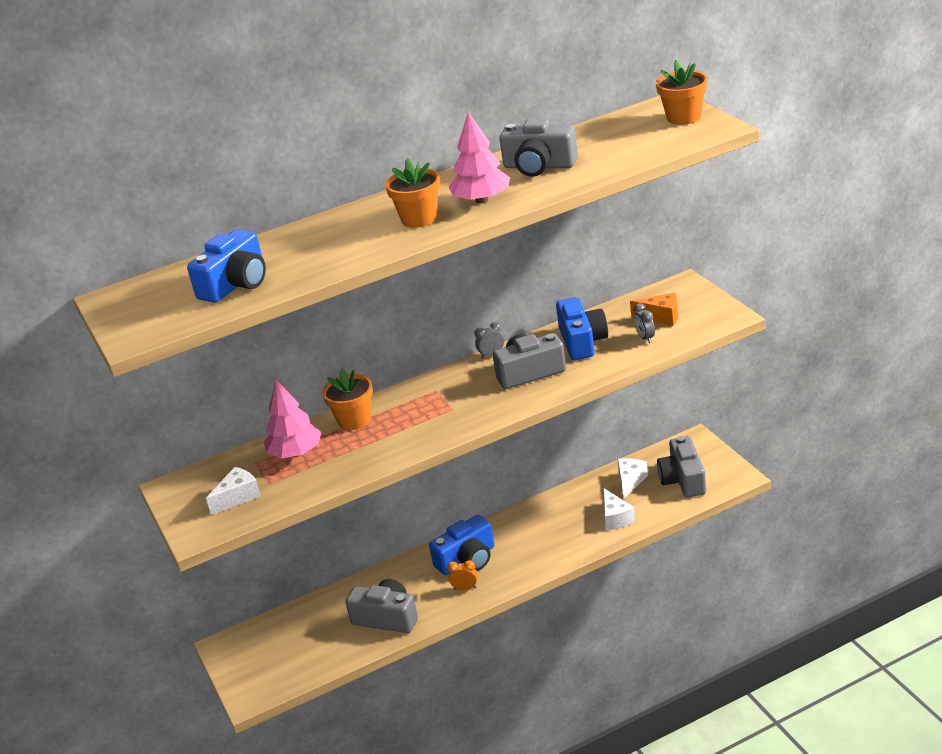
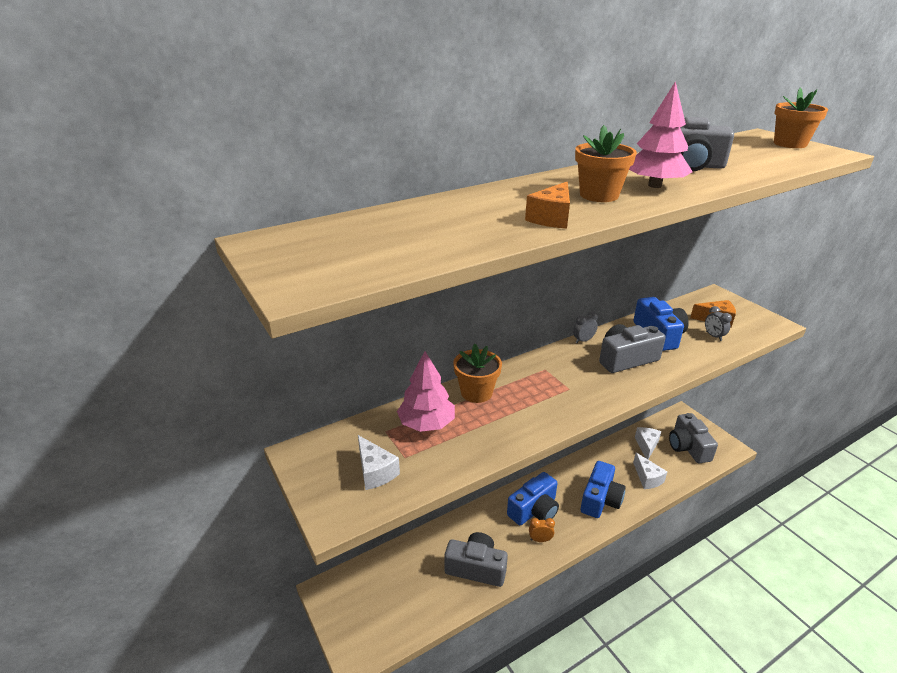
camera: 10 degrees left, 0 degrees up
(236, 284) = (419, 238): blue camera -> blue camera (600, 499)
(238, 497) = (375, 472): white cheese -> white cheese turned 105 degrees clockwise
(358, 251) = (551, 218): none -> orange cheese

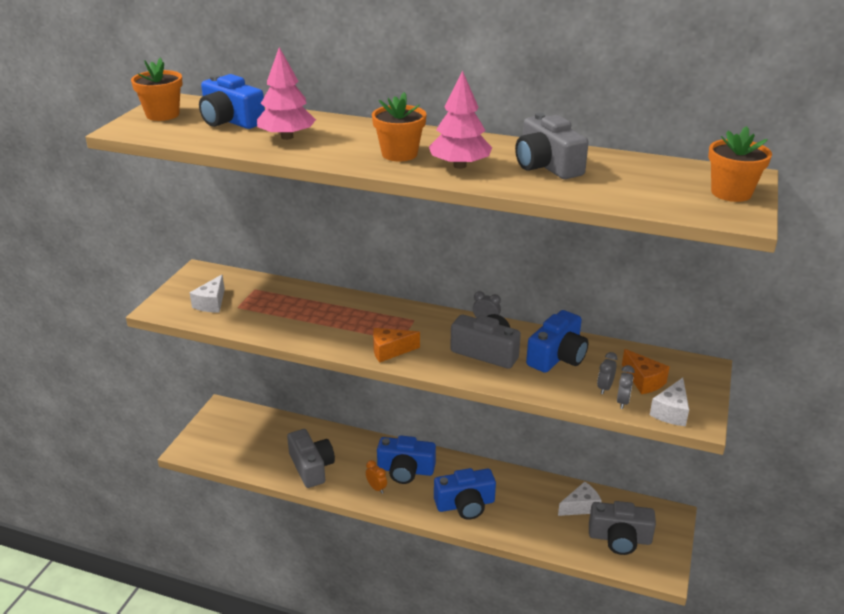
camera: 50 degrees right, 0 degrees up
(389, 230) = (231, 121): none -> blue camera
(426, 424) = (280, 300): pink tree -> pink tree (287, 137)
(476, 392) = (341, 303): orange flower pot -> orange flower pot (162, 115)
(551, 218) = (322, 152): orange cheese -> orange cheese (390, 351)
(647, 478) = (532, 525): white cheese -> white cheese (671, 412)
(688, 447) = (619, 538): grey camera -> grey camera turned 120 degrees counterclockwise
(736, 338) = (622, 402): none -> grey clock

